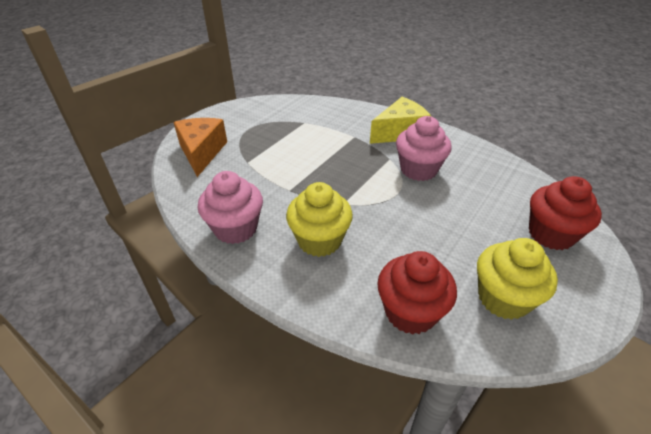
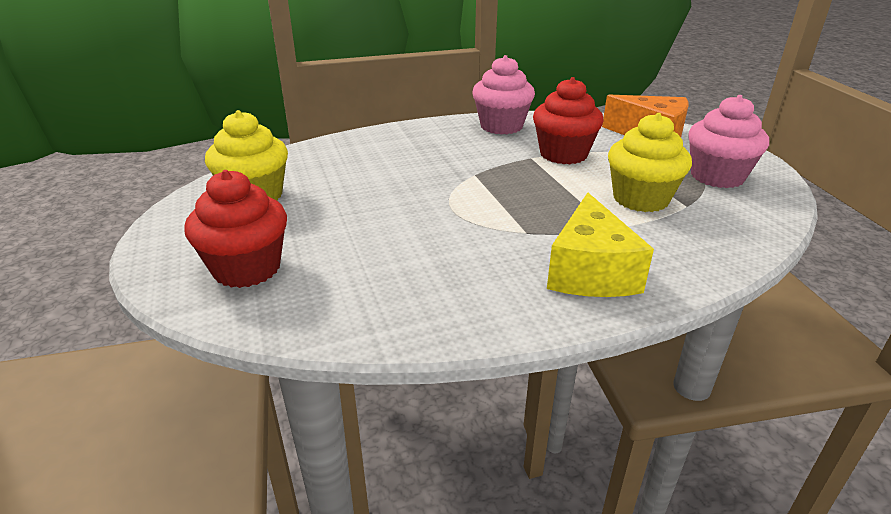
camera: 125 degrees right, 10 degrees down
(319, 240) = (440, 150): yellow cupcake -> yellow cupcake (640, 199)
(410, 312) = (316, 157): red cupcake -> red cupcake (563, 154)
(418, 169) = (477, 241): pink cupcake -> pink cupcake (717, 176)

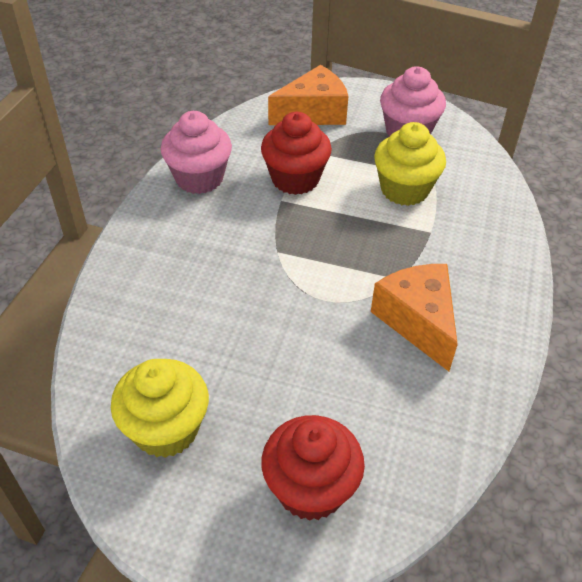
camera: 55 degrees left, 15 degrees up
(489, 258) = (417, 321): none -> orange cheese
(590, 271) = (475, 279): yellow cheese -> none

